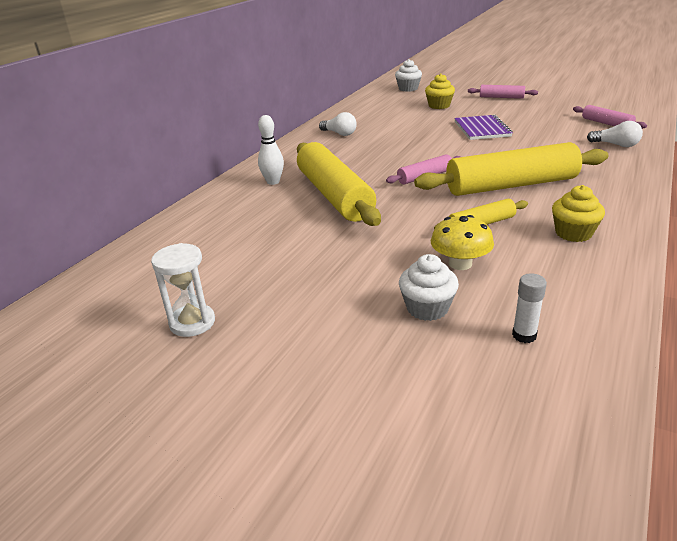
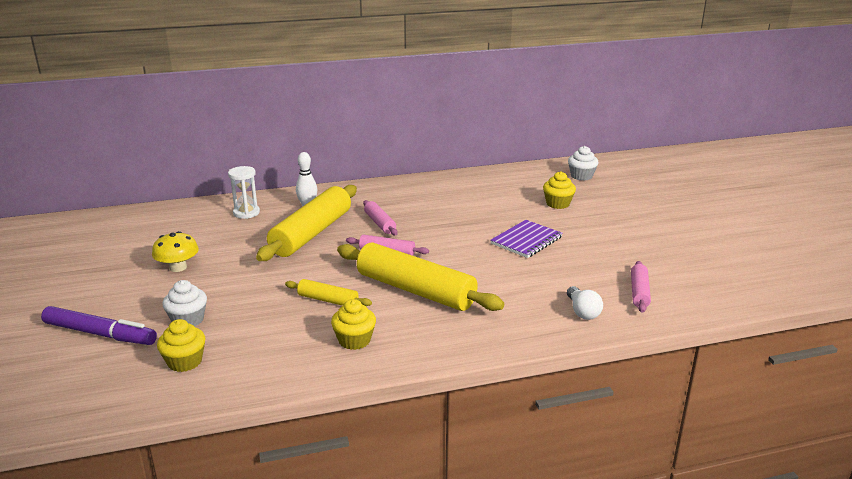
camera: 45 degrees right, 5 degrees down
(192, 322) = (110, 259): white hourglass -> white hourglass (246, 213)
(339, 134) = (427, 191): white light bulb -> none
(385, 381) = (100, 334): none -> purple marker
(460, 263) = (257, 312): yellow mushroom -> yellow mushroom (178, 267)
(501, 97) = (631, 222): pink rolling pin -> pink rolling pin (380, 223)
(524, 335) = (185, 362): white glue stick -> yellow cupcake

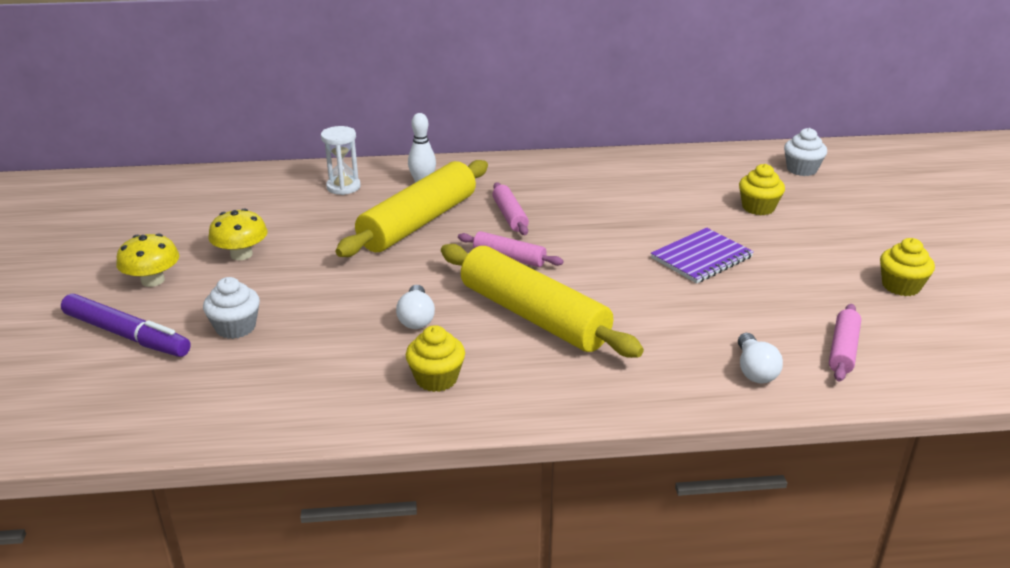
camera: 10 degrees right, 5 degrees up
(110, 292) = (153, 280): none -> yellow mushroom
(185, 362) = (218, 384): yellow cupcake -> yellow cupcake (901, 286)
(328, 300) = (416, 318): yellow rolling pin -> white light bulb

